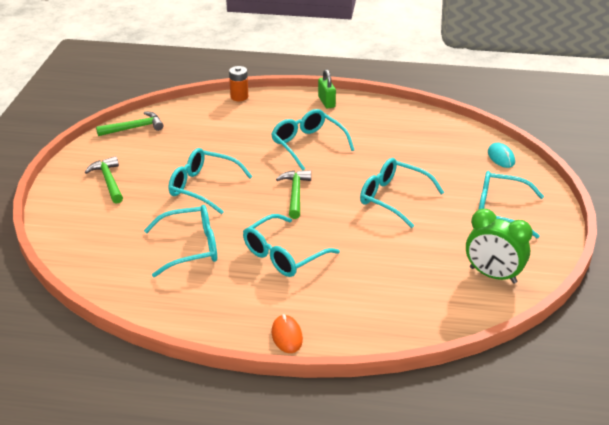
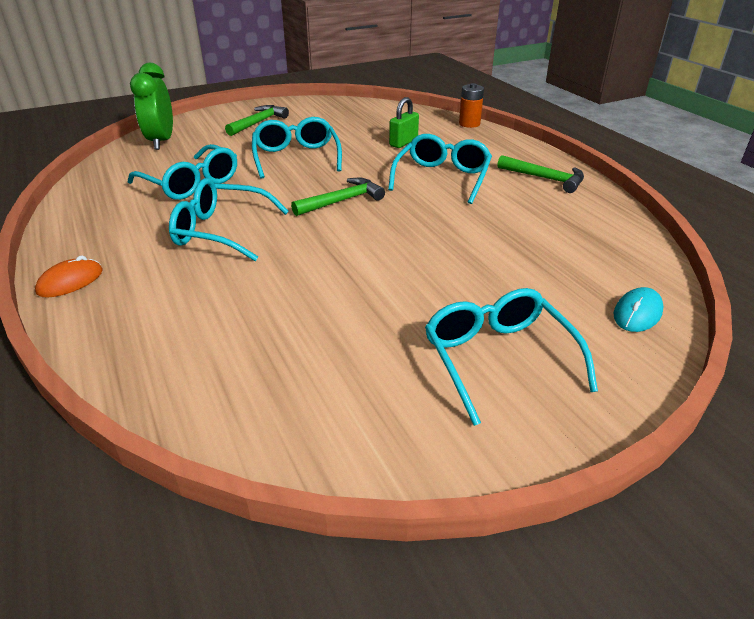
camera: 55 degrees right, 0 degrees up
(134, 128) = (349, 106): green hammer -> green hammer (545, 178)
(326, 102) = (538, 161): green padlock -> green padlock (403, 142)
(393, 198) = (412, 260): turquoise glasses -> none
(492, 275) = (323, 408): green clock -> green clock (161, 141)

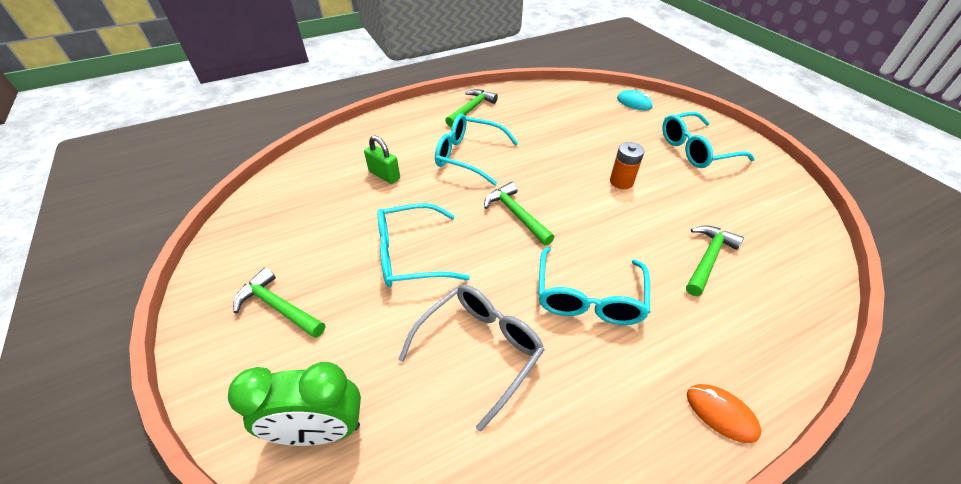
camera: 90 degrees left, 10 degrees up
(191, 183) = (479, 350): turquoise glasses -> grey glasses
(247, 314) = (707, 259): none -> green hammer
(469, 124) = (347, 133): orange battery -> orange battery (621, 182)

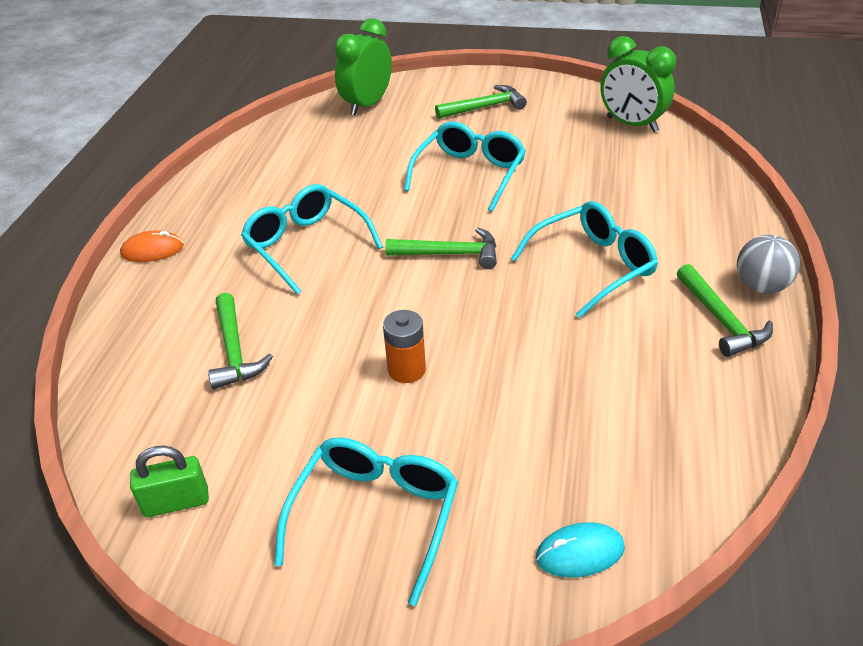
camera: 130 degrees right, 5 degrees down
(272, 199) = (632, 124): none -> green clock
(384, 175) = (611, 194): green padlock -> green padlock (176, 502)
(434, 105) = (761, 286): none -> grey ball
(479, 350) = (339, 173): grey glasses -> none

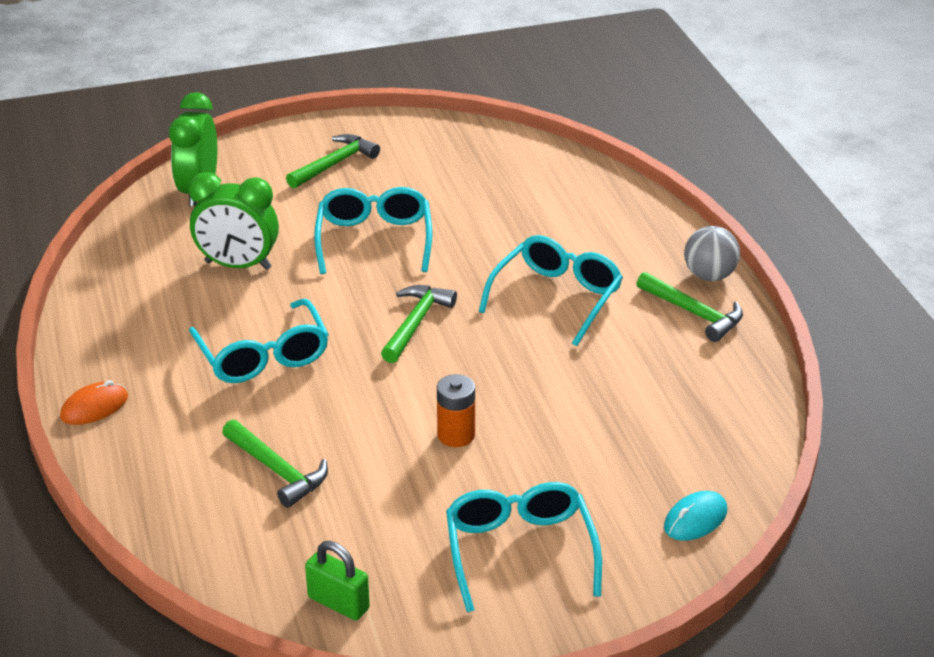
camera: 30 degrees left, 5 degrees down
(176, 502) = (338, 603): green padlock -> green padlock turned 75 degrees clockwise
(307, 245) = (263, 355): turquoise glasses -> turquoise glasses turned 135 degrees counterclockwise
(450, 254) = (415, 323): green hammer -> green hammer turned 45 degrees counterclockwise
(632, 124) = (500, 149): green clock -> green clock (238, 265)

